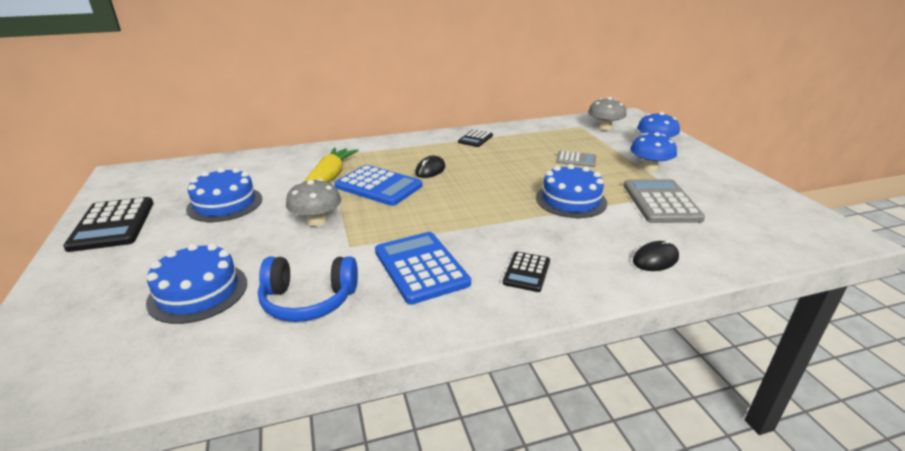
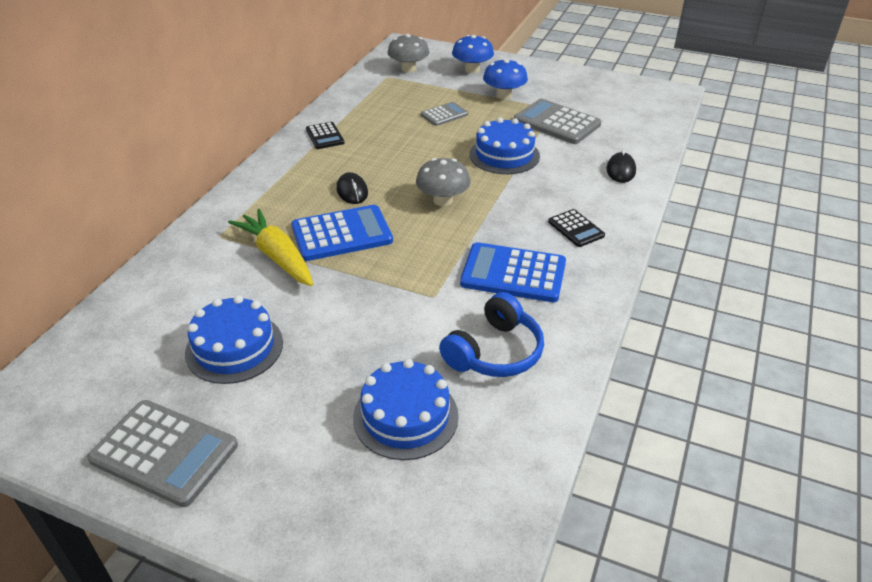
camera: 50 degrees left, 10 degrees up
(112, 225) = (164, 453): black calculator -> grey calculator
(316, 221) = (362, 298): grey mushroom -> grey mushroom (443, 200)

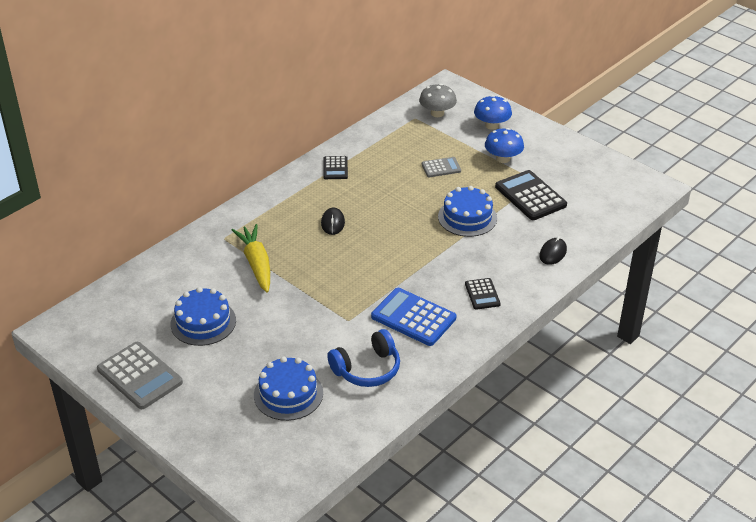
camera: 20 degrees right, 0 degrees up
(342, 234) = (308, 257): blue calculator -> none
(443, 200) = (396, 246): grey mushroom -> none
(557, 122) = (530, 196): grey calculator -> black calculator

